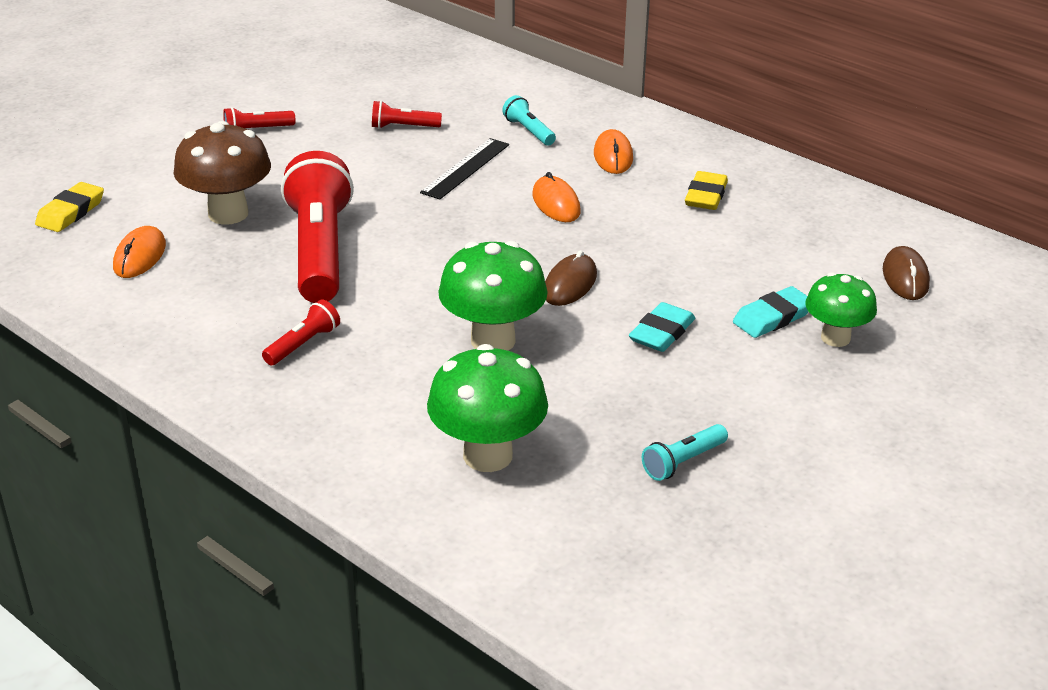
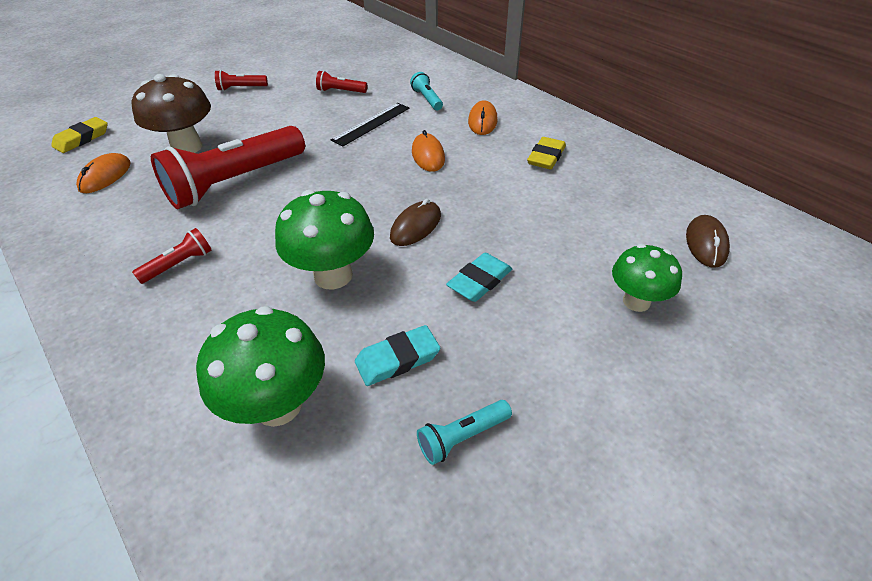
camera: 10 degrees right, 10 degrees up
(320, 251) = (235, 182): red flashlight -> red flashlight turned 135 degrees counterclockwise
(772, 317) = (581, 274): turquoise eraser -> turquoise eraser (397, 359)

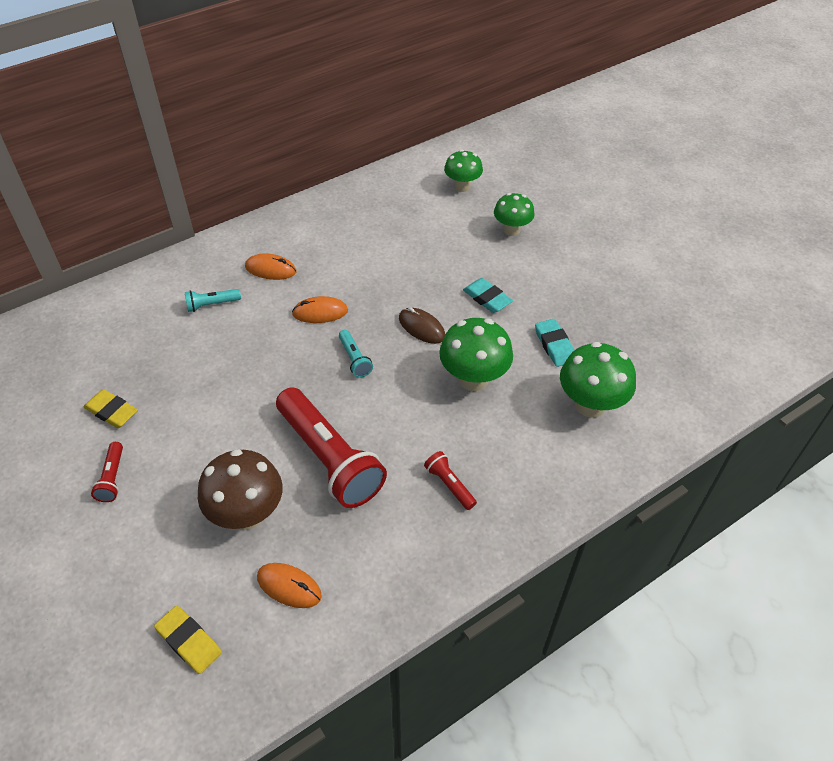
camera: 85 degrees left, 5 degrees up
(340, 91) = (163, 376): red flashlight -> none
(371, 124) = (248, 351): black ruler -> none
(462, 437) = (609, 320): turquoise flashlight -> turquoise flashlight (354, 359)
(546, 157) = (342, 239): yellow eraser -> yellow eraser (112, 411)
(706, 243) = (462, 186): brown mouse -> green mushroom

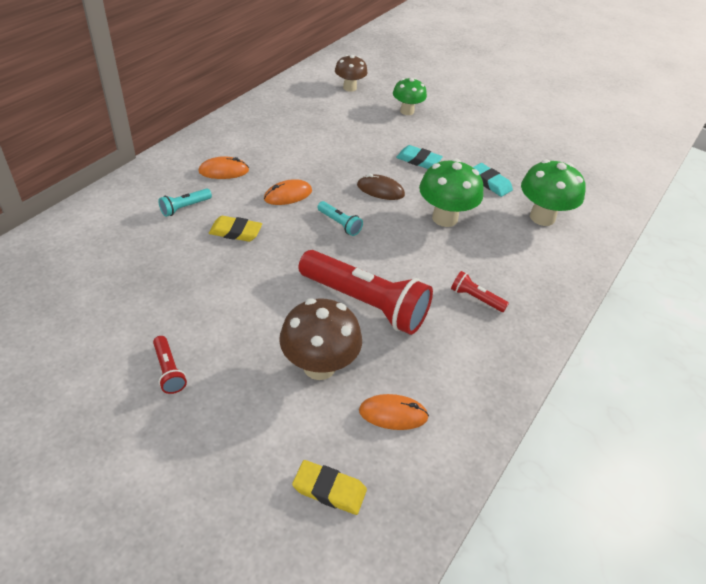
camera: 25 degrees left, 5 degrees down
(112, 411) = (135, 314): yellow eraser -> yellow eraser (235, 232)
(462, 186) = (349, 88): green mushroom -> brown mushroom

